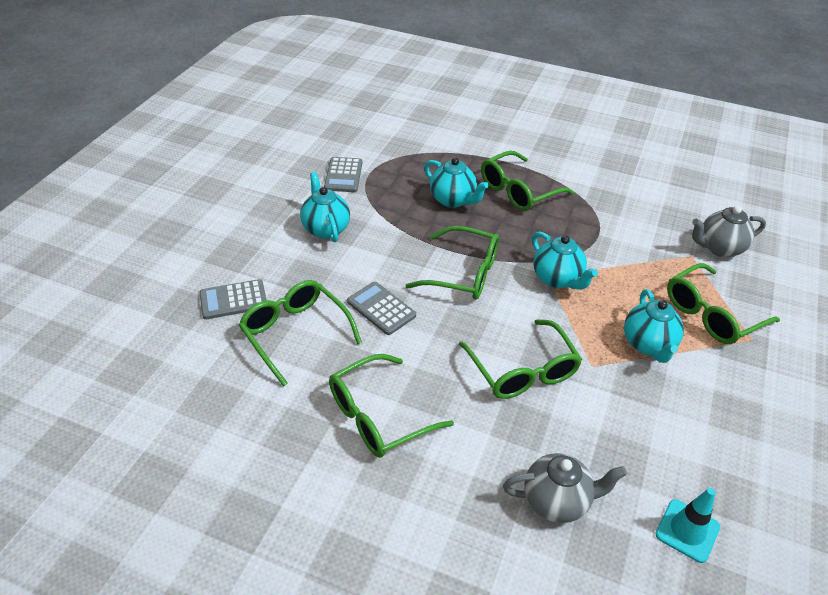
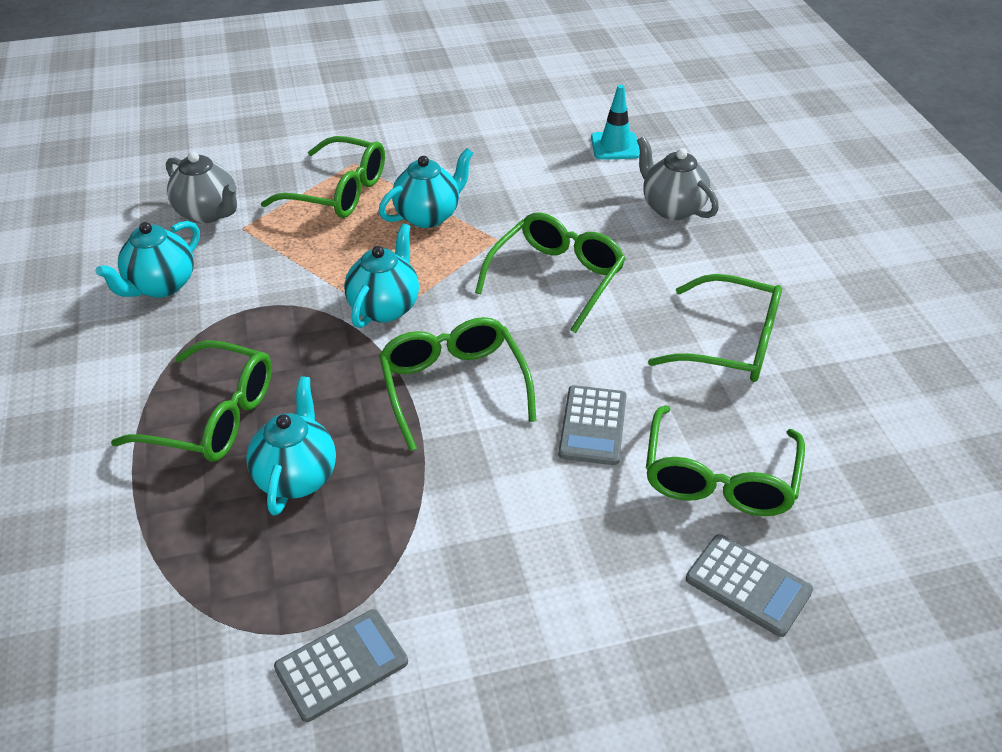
camera: 125 degrees left, 0 degrees up
(325, 229) = (504, 587): turquoise teapot -> turquoise teapot (161, 286)

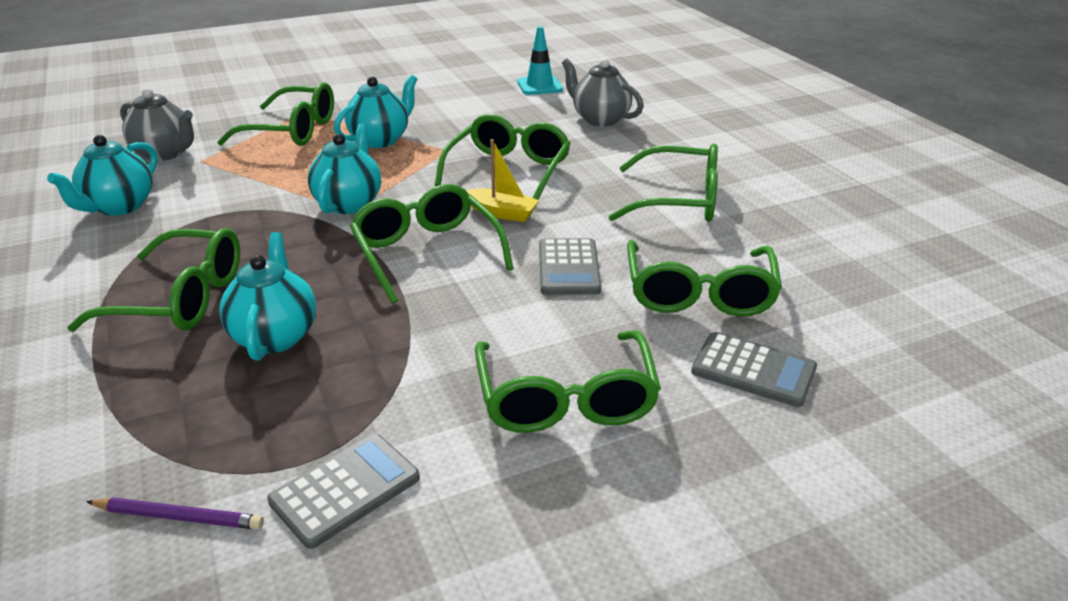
camera: 10 degrees left, 10 degrees down
(199, 671) = (179, 517): none -> purple pencil
(539, 340) = (502, 213): none -> yellow boat
(556, 592) = (565, 398): none -> green glasses

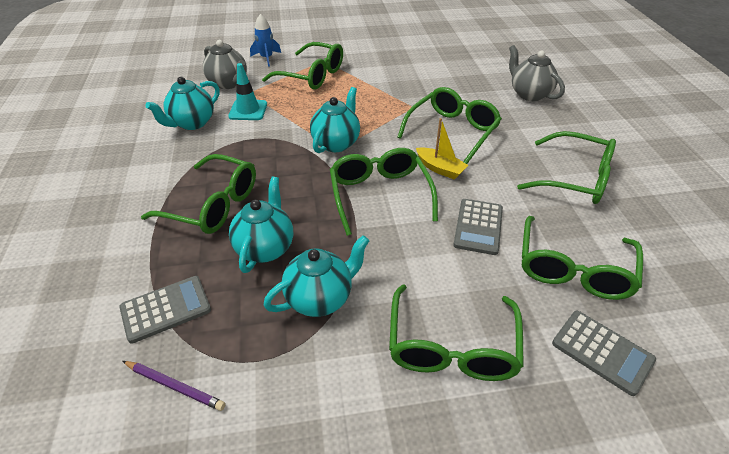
camera: 15 degrees right, 10 degrees up
(217, 117) = (266, 58): none -> blue rocket
(345, 490) = (283, 390): grey calculator -> grey calculator (166, 309)
(380, 140) = (368, 91): turquoise teapot -> turquoise teapot (320, 298)
(539, 86) = (490, 58): turquoise traffic cone -> turquoise traffic cone (248, 110)

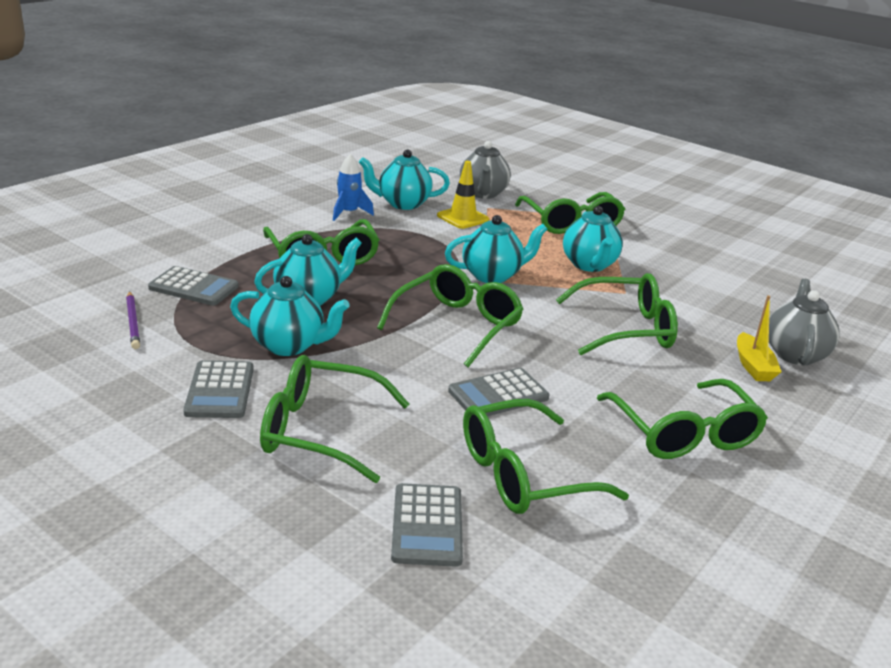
camera: 45 degrees right, 15 degrees down
(248, 110) = (463, 218): turquoise traffic cone -> yellow traffic cone
(266, 58) = (554, 192): blue rocket -> blue rocket (349, 213)
(345, 380) = (220, 390): none -> grey calculator
(368, 100) = (589, 265): none -> turquoise teapot
(440, 169) = (551, 343): yellow boat -> yellow boat (753, 366)
(452, 346) = (321, 431): green glasses -> green glasses turned 45 degrees clockwise

